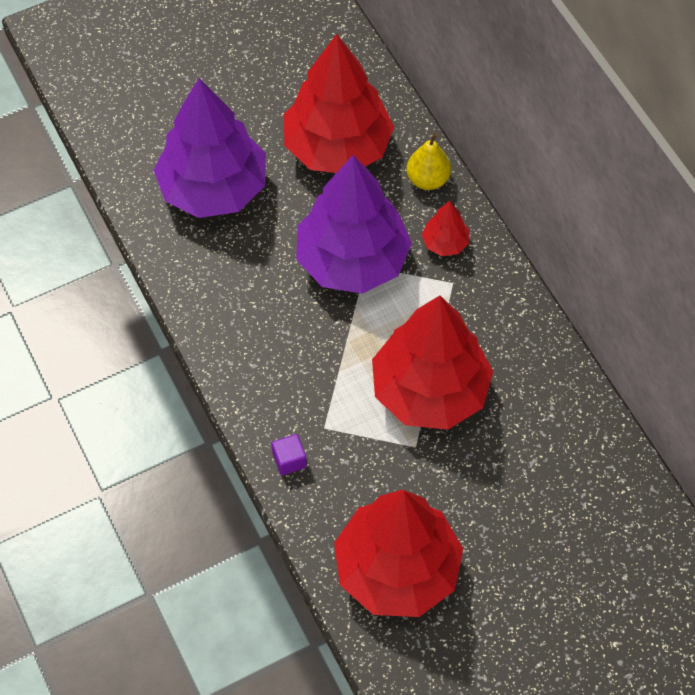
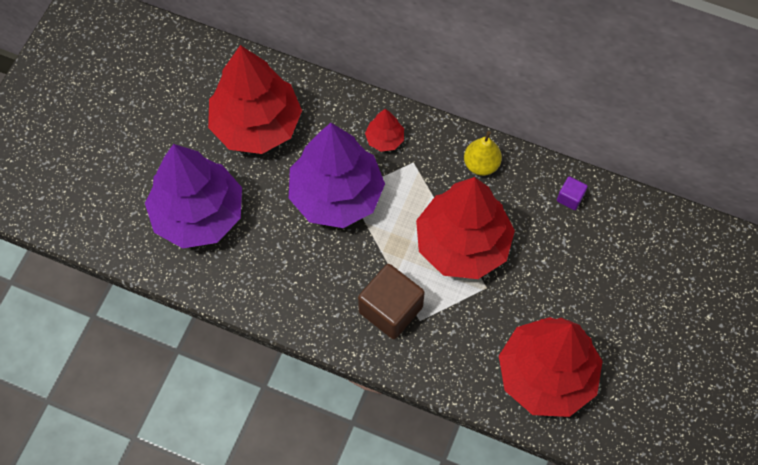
camera: 40 degrees left, 5 degrees up
(289, 460) = (417, 359): purple cube -> purple cube (570, 198)
(306, 397) = (390, 309): none -> brown cube
(428, 179) = (335, 104): yellow pear -> yellow pear (481, 164)

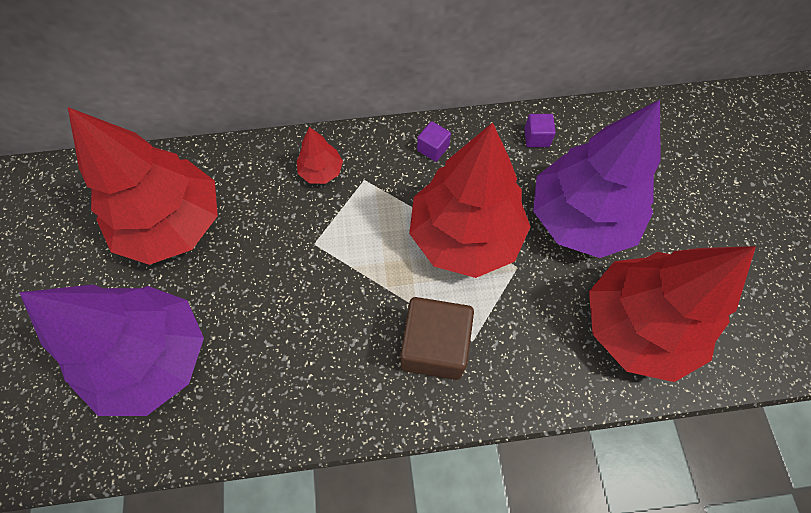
camera: 30 degrees left, 0 degrees up
(336, 195) = (302, 253): purple tree -> purple tree (581, 218)
(481, 164) = (433, 148): yellow pear -> purple cube

